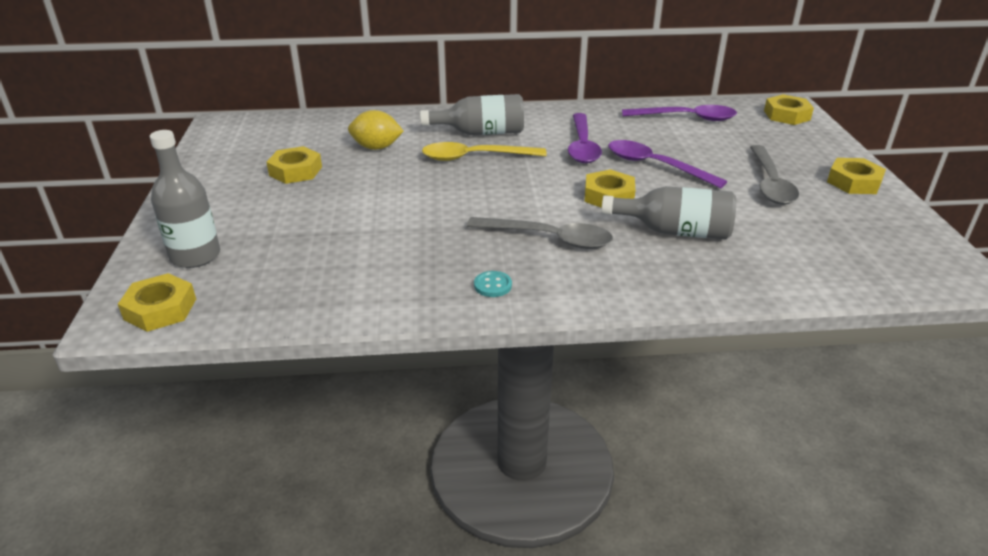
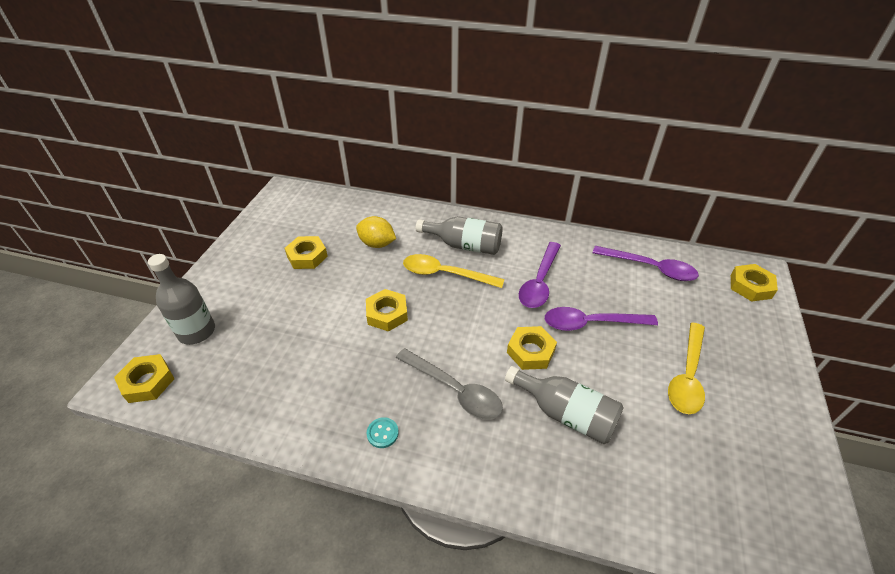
camera: 20 degrees right, 10 degrees up
(655, 166) = (590, 323): purple spoon -> purple spoon turned 60 degrees counterclockwise
(770, 184) = (687, 376): grey spoon -> yellow spoon
(854, 182) = (773, 397): yellow nut -> yellow nut (387, 314)

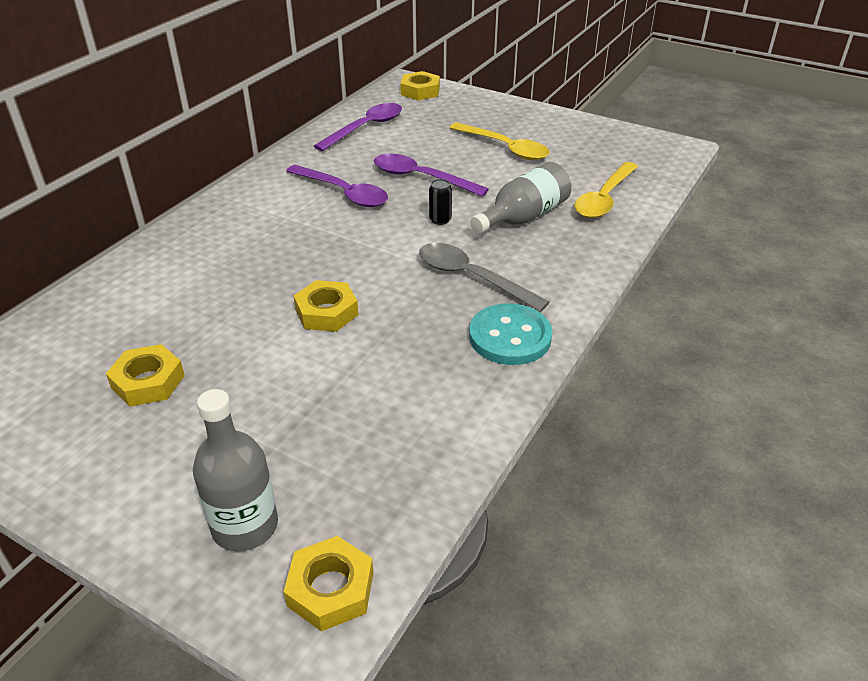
camera: 75 degrees left, 5 degrees down
(377, 244) = (177, 305): yellow lemon -> none
(382, 433) = (510, 337): turquoise button -> turquoise button, size x2.17
(445, 274) = (284, 255): yellow spoon -> yellow spoon (604, 199)
(455, 390) = (471, 277): grey spoon -> grey spoon turned 105 degrees counterclockwise
(464, 245) = (241, 231): grey bottle -> none
(530, 351) = (440, 220): yellow nut -> black can
(590, 323) = (420, 178): purple spoon -> purple spoon turned 105 degrees clockwise

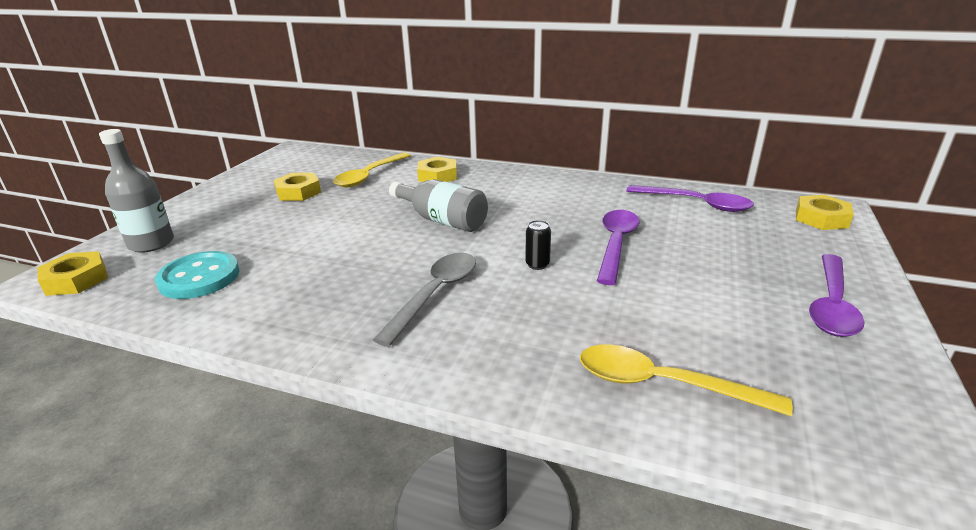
camera: 80 degrees right, 10 degrees down
(326, 312) = (373, 233): yellow nut -> yellow nut (437, 176)
(344, 193) = (559, 213): purple spoon -> purple spoon (831, 305)
(505, 148) = (736, 288): yellow spoon -> yellow spoon (369, 176)
(510, 337) = (334, 327): turquoise button -> turquoise button (199, 277)
(523, 217) = (572, 316): grey bottle -> grey bottle (442, 220)

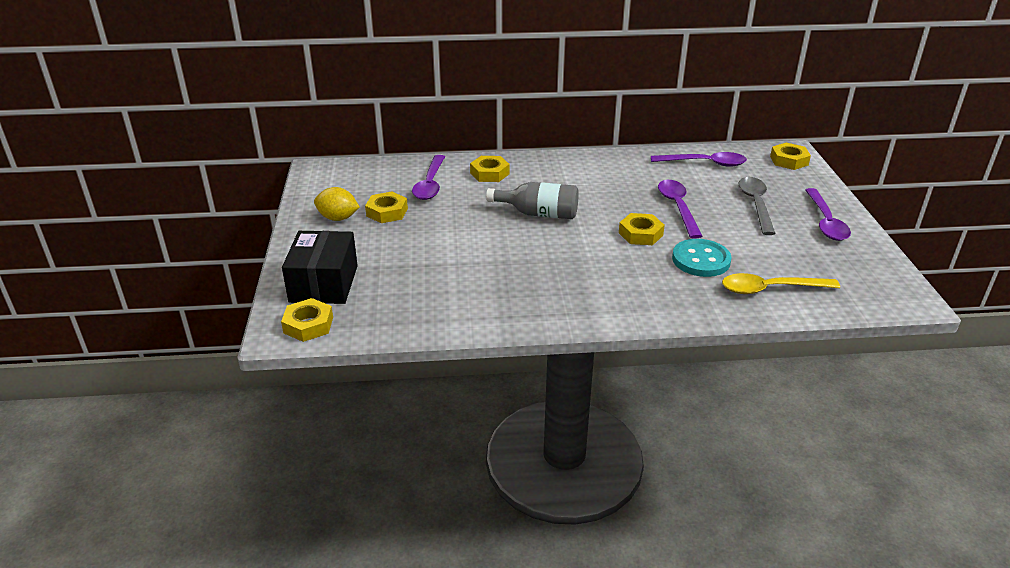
camera: 25 degrees left, 5 degrees up
(151, 243) = (324, 283): grey bottle -> black box
(199, 277) = (409, 299): turquoise button -> turquoise button (701, 260)
(250, 189) = (338, 218): none -> yellow lemon
(369, 176) = (430, 184): yellow spoon -> purple spoon
(435, 294) = (595, 270): grey spoon -> grey spoon (755, 204)
(537, 265) = (640, 234): black can -> yellow nut

